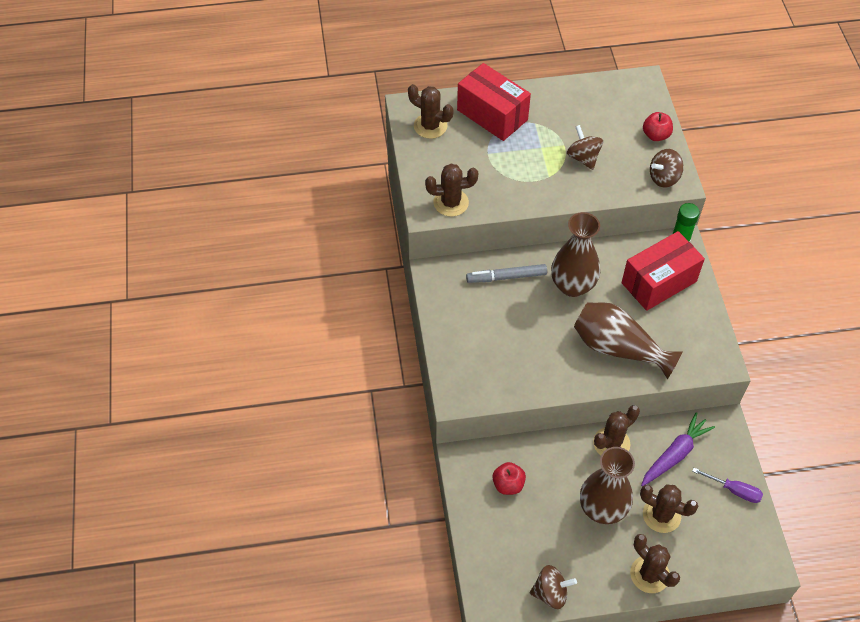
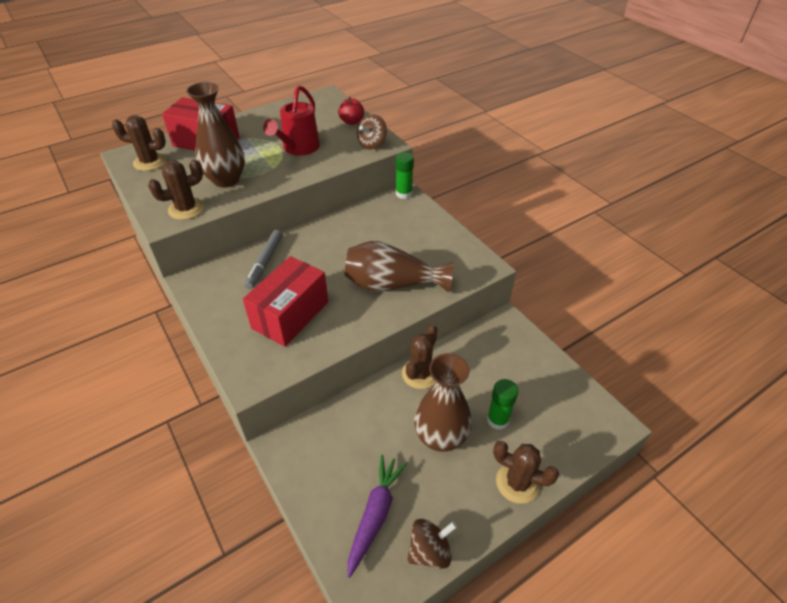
camera: 25 degrees left, 10 degrees down
(506, 277) = (265, 262): grey marker -> grey marker turned 45 degrees counterclockwise
(508, 484) = (337, 452): red apple -> none
(572, 286) = (329, 250): brown vase -> brown vase (226, 180)
(583, 157) = (298, 149): brown spinning top -> red watering can
(659, 282) = (402, 226): red box -> red box (290, 315)
(661, 515) = (497, 420): brown cactus -> green glue stick
(675, 454) = (480, 361): purple carrot -> purple carrot (375, 514)
(734, 490) = (546, 371): purple screwdriver -> none

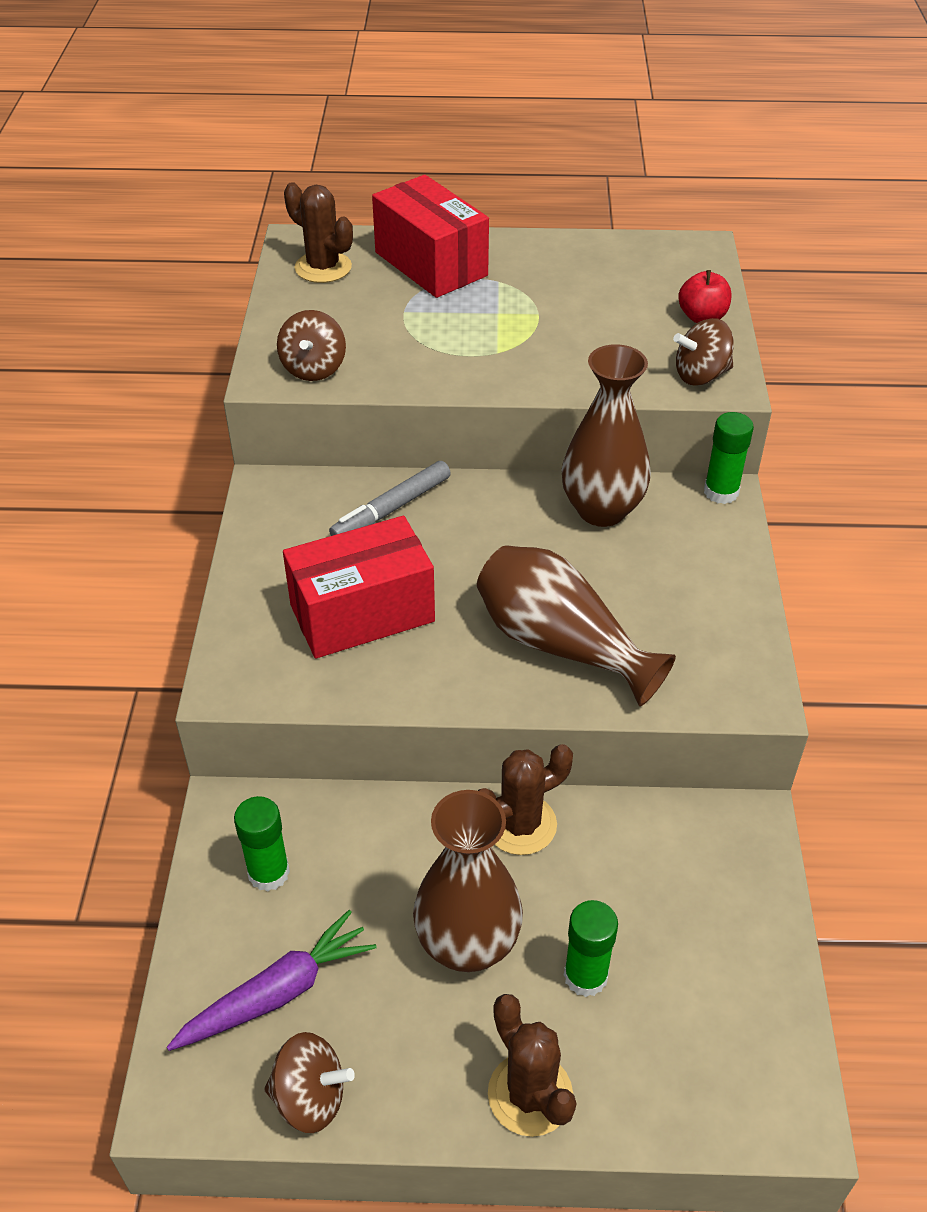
camera: 35 degrees right, 0 degrees up
(186, 209) = (313, 368): brown cactus -> brown spinning top
(226, 180) = (408, 344): brown vase -> brown vase (601, 510)
(298, 149) = (565, 333): red watering can -> none
(325, 463) = (268, 873): none -> green glue stick

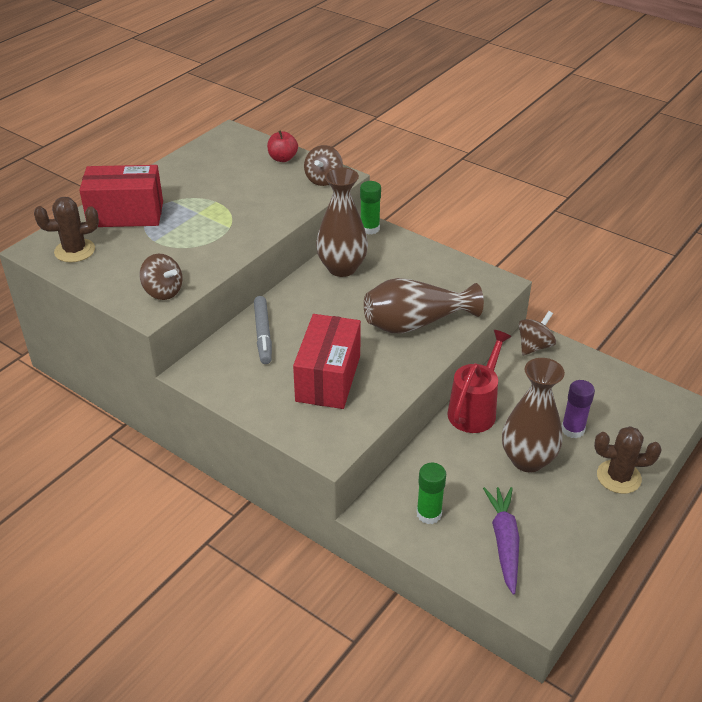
camera: 55 degrees left, 5 degrees down
(310, 1097) = (571, 554): brown spinning top -> brown spinning top (534, 346)
(520, 824) = (475, 409): brown cactus -> red watering can
(585, 976) = (572, 429): green glue stick -> purple glue stick

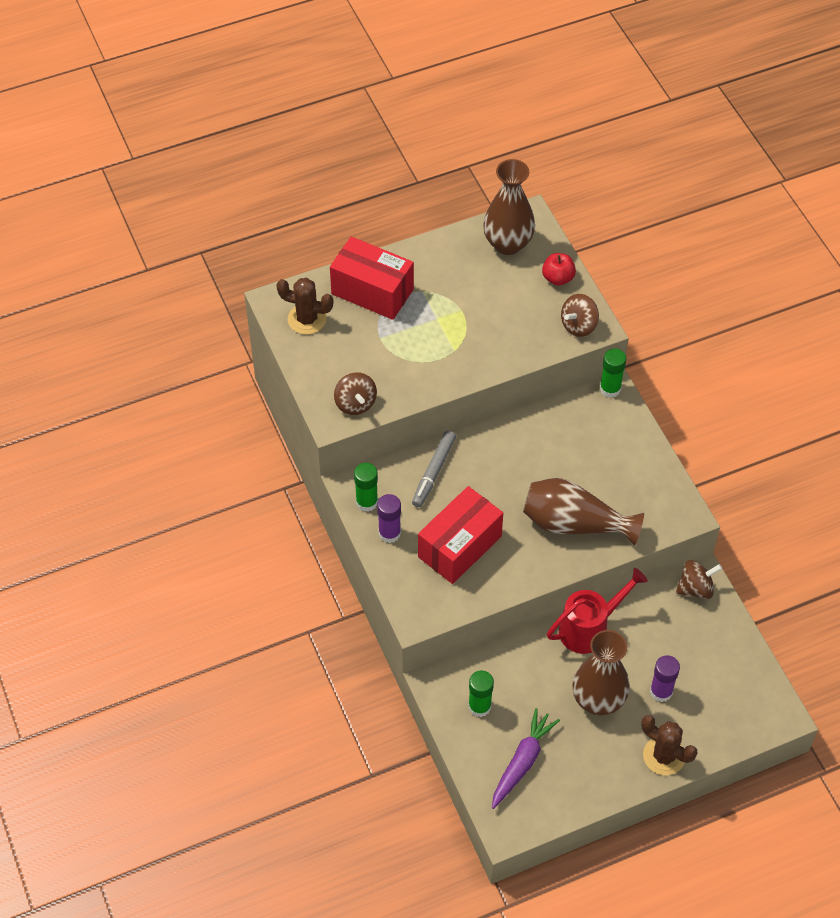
camera: 30 degrees right, 15 degrees up
(215, 379) = (367, 502): none -> green glue stick
(254, 394) = (389, 533): none -> purple glue stick
(342, 268) = (551, 427): brown vase -> brown vase (508, 244)

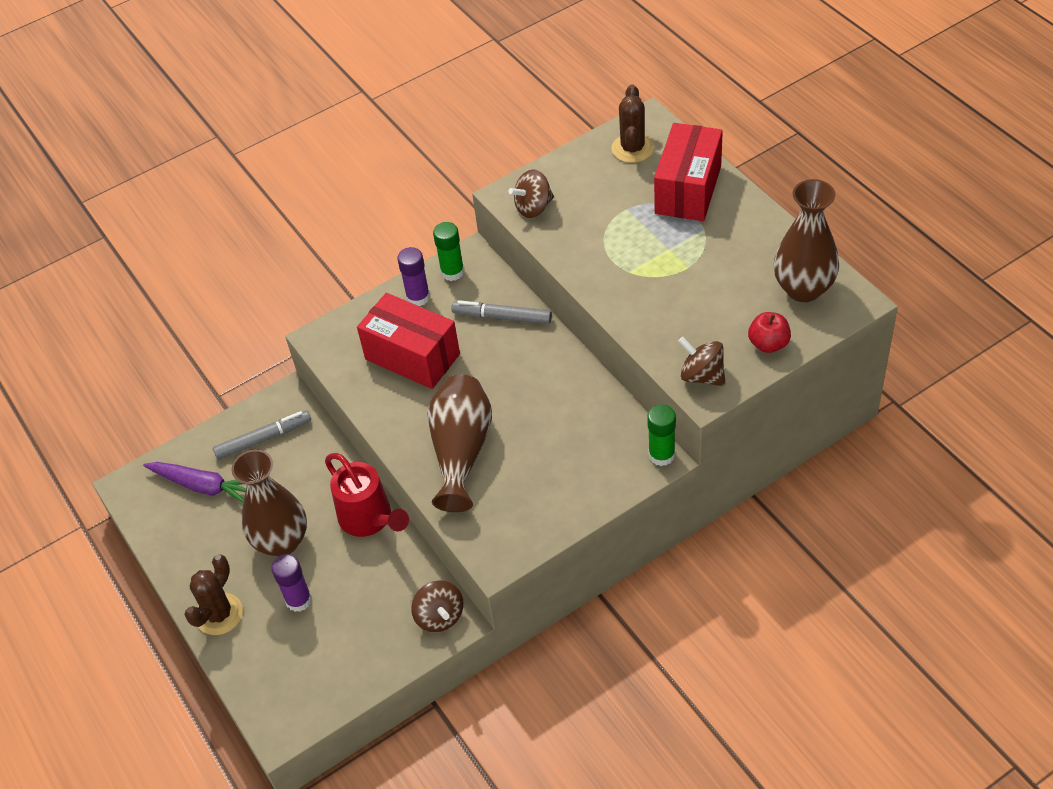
camera: 85 degrees right, 5 degrees down
(479, 706) = (263, 439): green glue stick -> grey marker

